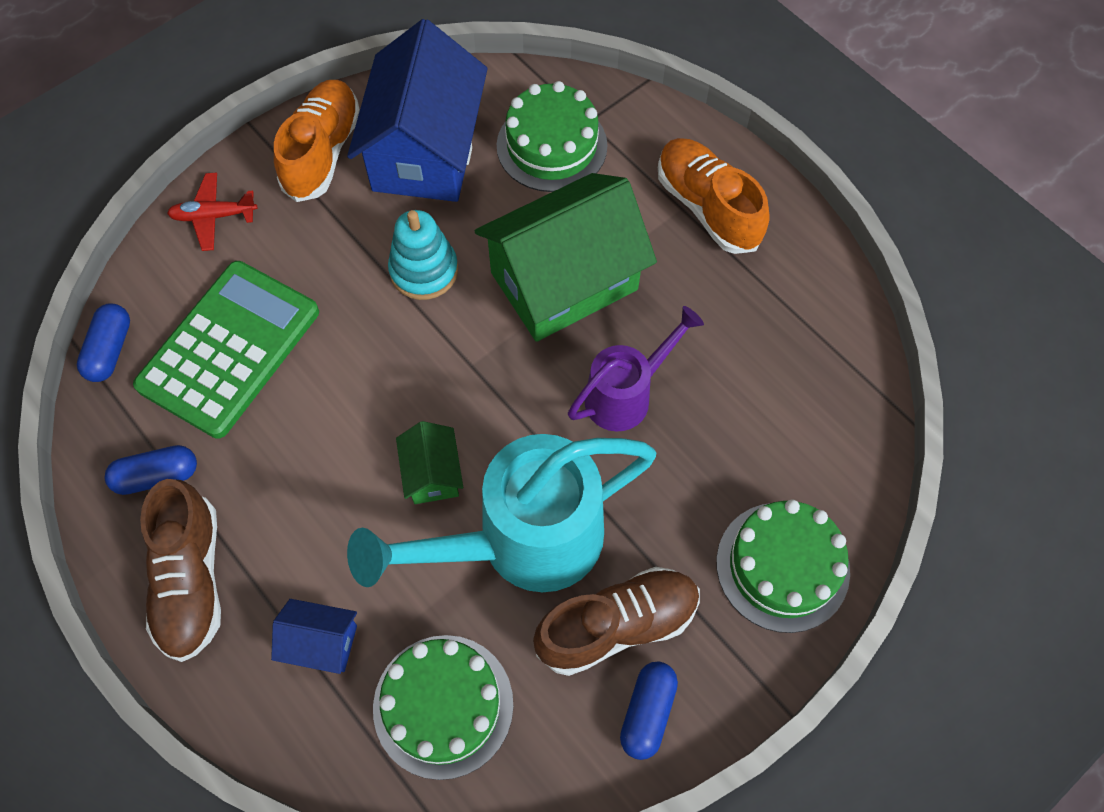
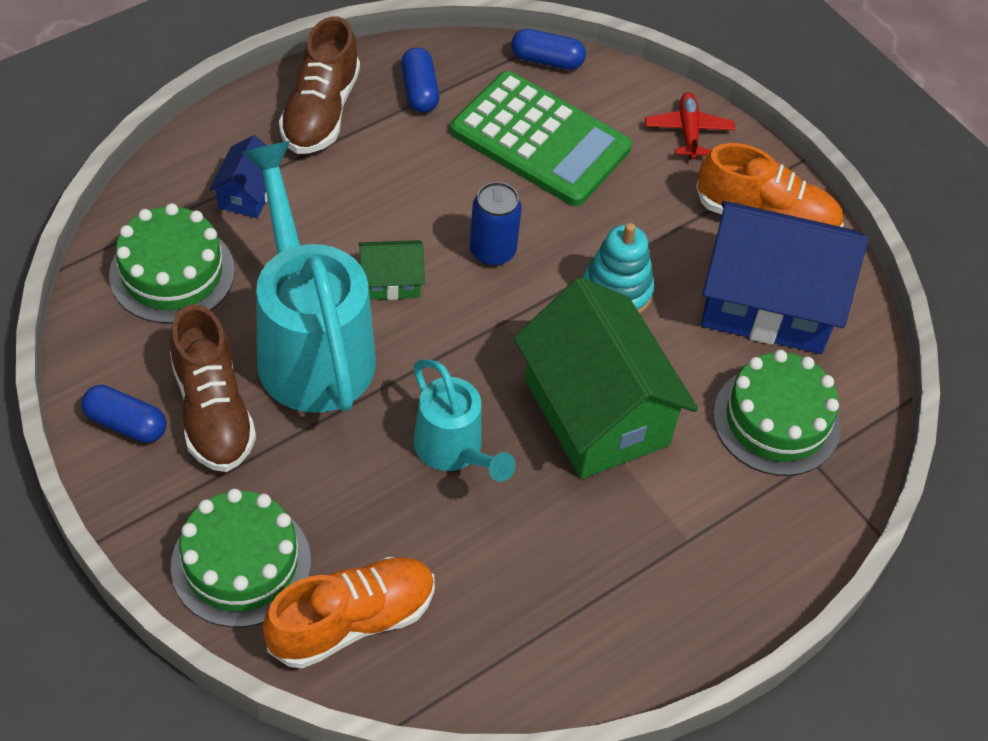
camera: 90 degrees right, 10 degrees down
(191, 580) = (321, 112): brown shoe -> brown shoe turned 75 degrees counterclockwise
(384, 382) = (492, 251): none -> blue can
(626, 395) = (453, 450): purple watering can -> turquoise watering can
(707, 207) = (688, 567): orange shoe -> orange shoe (352, 621)

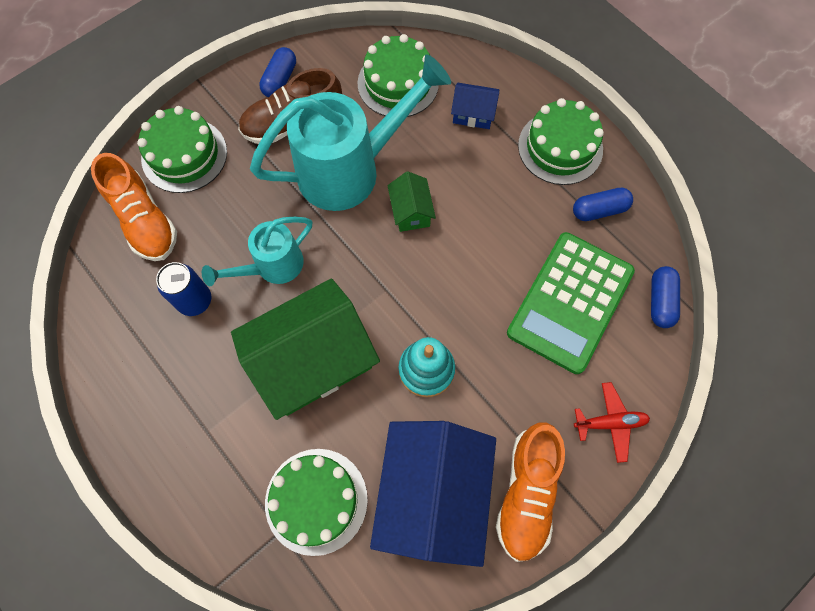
camera: 90 degrees right, 15 degrees up
(321, 112) = (560, 147): brown shoe -> green cake
(492, 251) = (450, 276): blue can -> blue can (195, 301)

